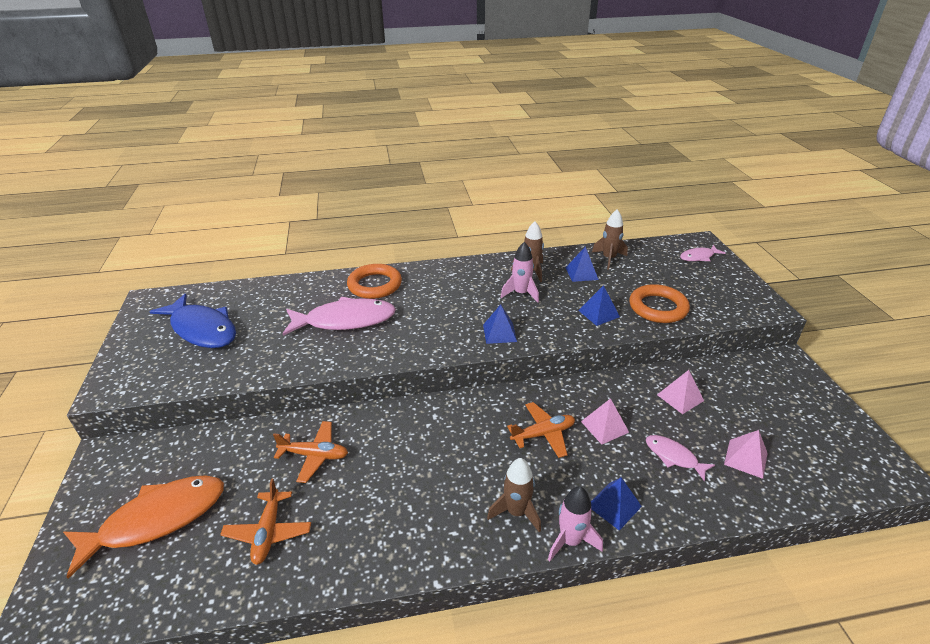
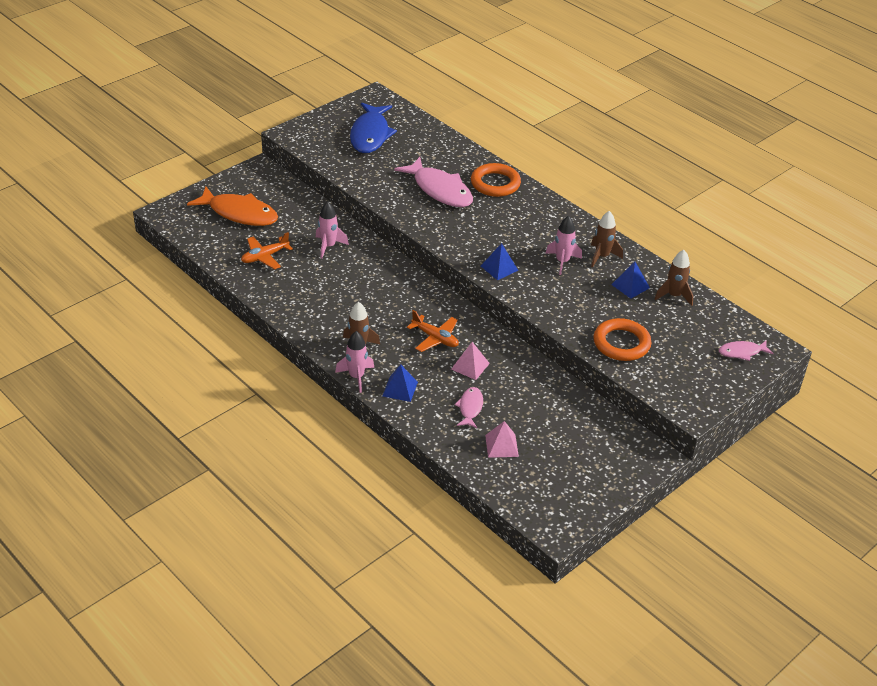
camera: 55 degrees right, 5 degrees up
(314, 455) = (328, 246): orange plane -> pink rocket
(598, 313) = (577, 312): blue pyramid -> none
(680, 397) = (540, 399): pink pyramid -> none
(698, 257) = (742, 352): pink fish -> pink fish turned 45 degrees counterclockwise

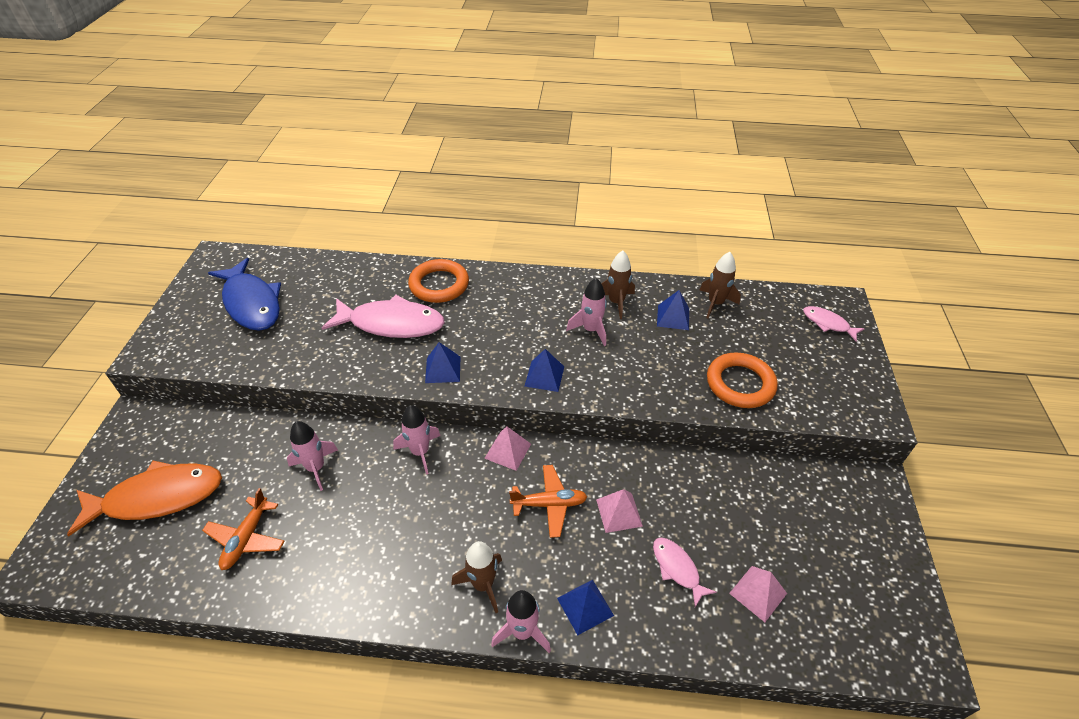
camera: 40 degrees left, 5 degrees up
(392, 272) = (420, 452): none -> pink rocket
(442, 230) = (443, 369): none -> blue pyramid
(442, 301) = (507, 451): none -> pink pyramid
(742, 352) = (828, 324): pink fish -> pink fish turned 90 degrees clockwise

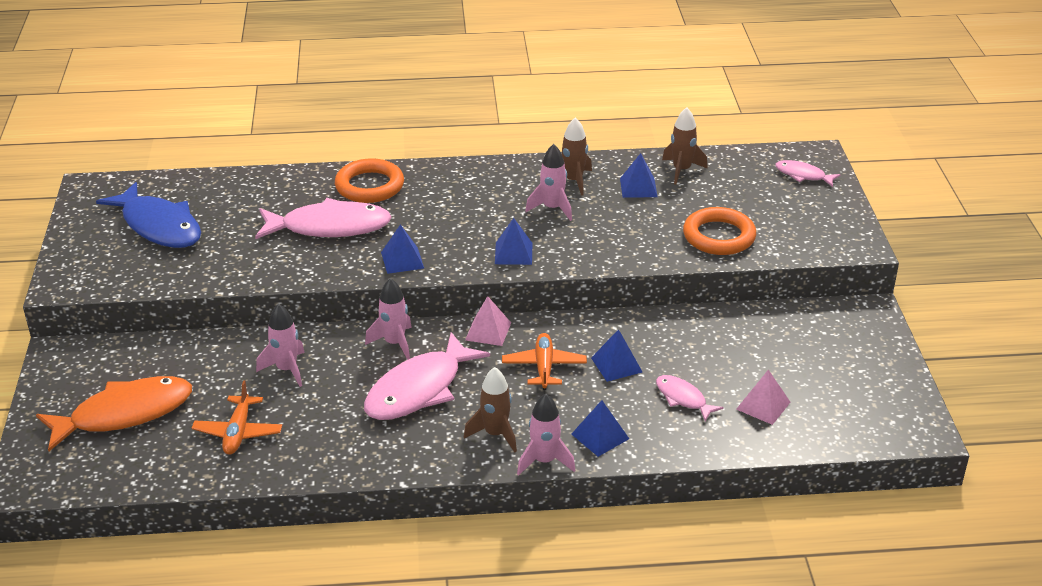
camera: 10 degrees left, 10 degrees down
(426, 512) = (419, 389): none -> pink fish
(549, 504) = (544, 367): orange plane -> orange plane turned 75 degrees counterclockwise
(619, 512) = (616, 365): pink pyramid -> blue pyramid

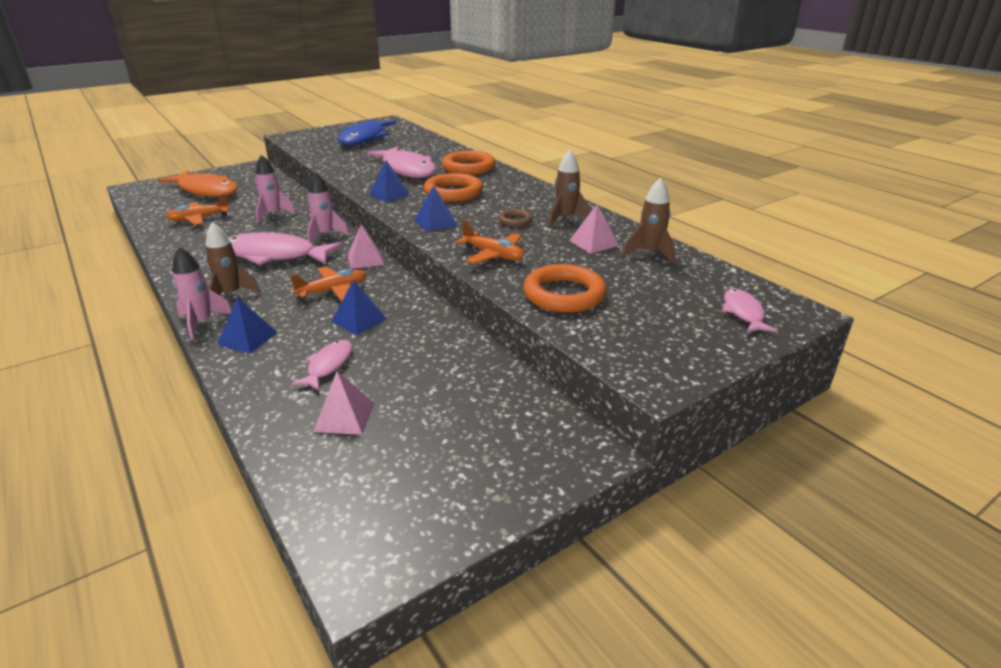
camera: 60 degrees right, 5 degrees down
(440, 219) = (453, 193): none -> orange ring
(552, 208) = (515, 221): pink rocket -> brown ring
(618, 245) = (493, 255): none -> orange plane
(638, 187) = (593, 243): blue pyramid -> pink pyramid

